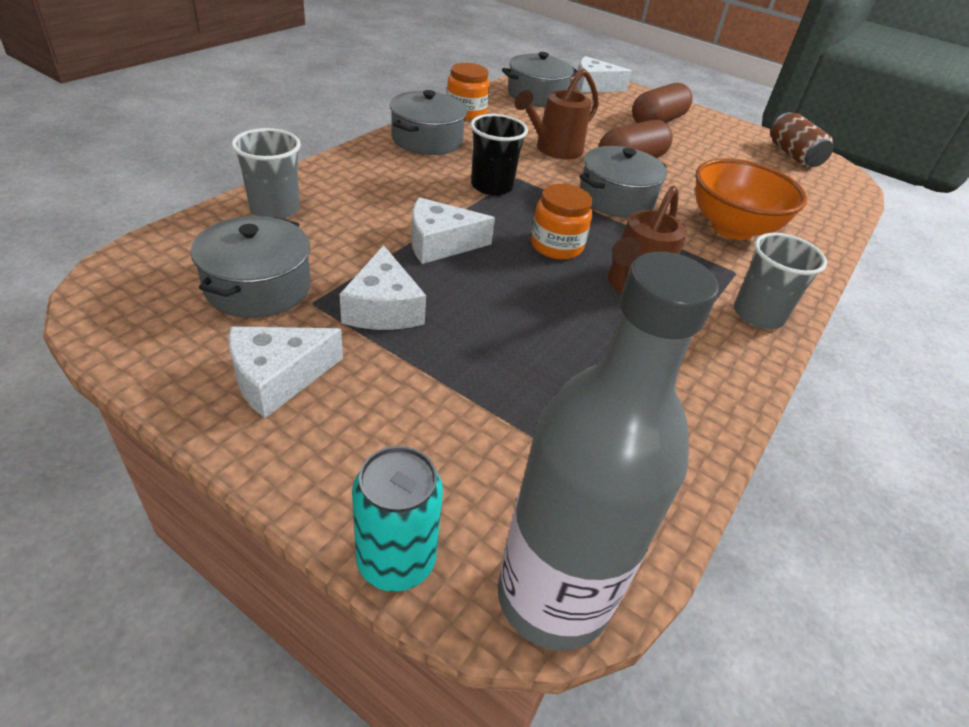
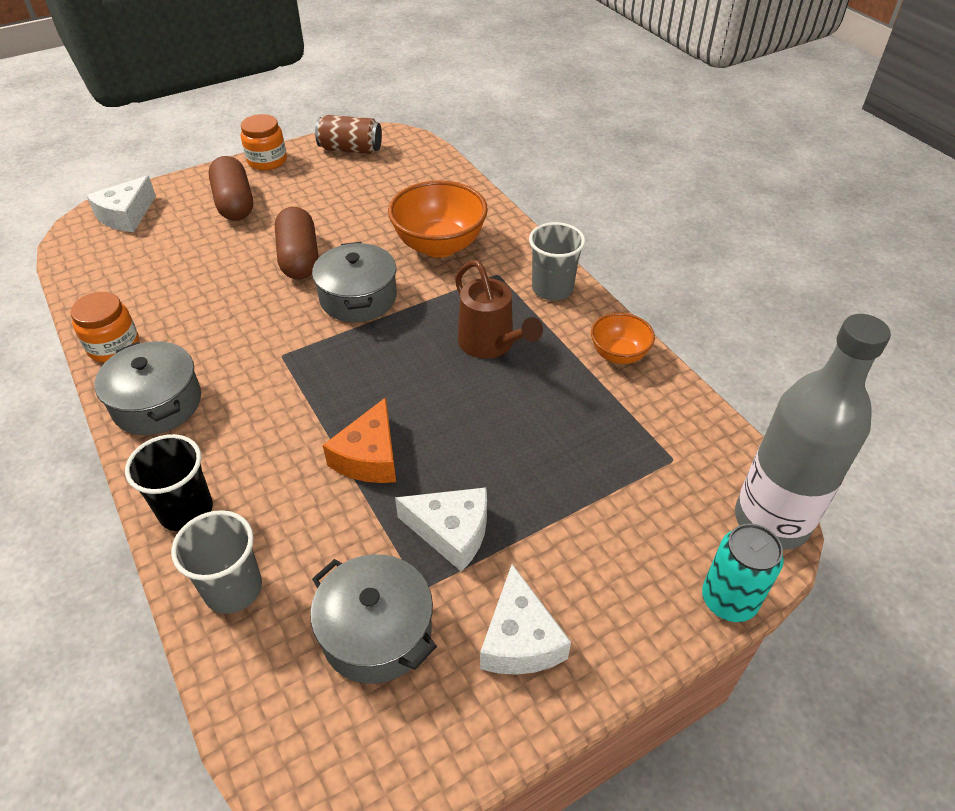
camera: 60 degrees left, 5 degrees up
(440, 243) = (369, 457): white cheese -> orange cheese
(491, 186) = (287, 381): black cup -> black cup (186, 510)
(537, 95) = (115, 270): grey pot -> none
(553, 150) = (244, 305): brown watering can -> none
(556, 246) = (412, 371): orange jar -> orange jar (267, 161)
(711, 387) = (618, 354): none -> orange bowl

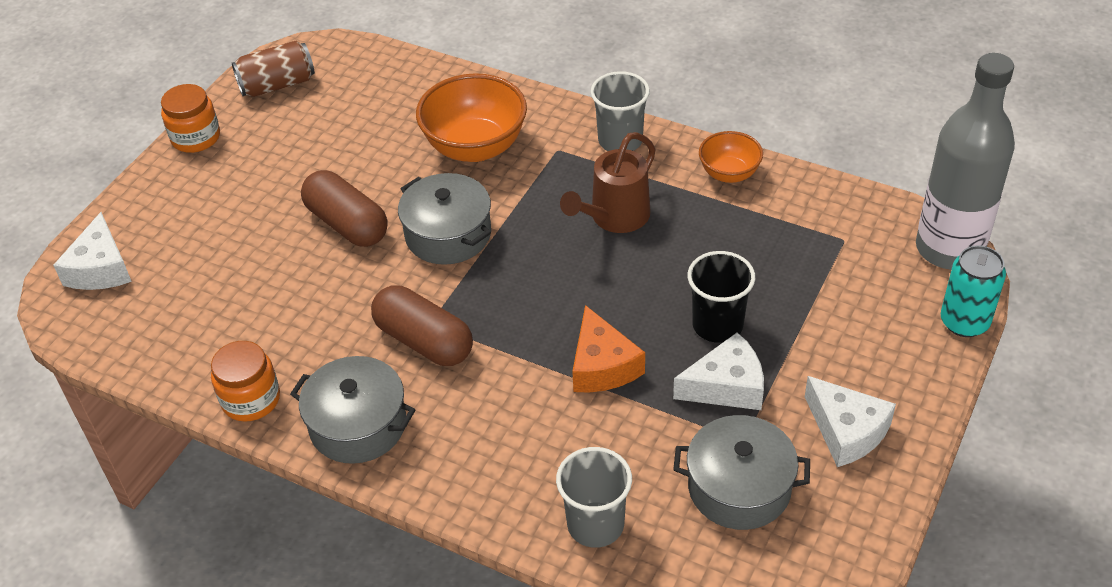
camera: 30 degrees left, 0 degrees up
(186, 510) = (489, 493): black cup -> black cup (717, 325)
(234, 203) = (212, 200): brown capsule -> brown capsule (424, 341)
(491, 345) = (614, 218): brown watering can -> brown watering can turned 105 degrees clockwise

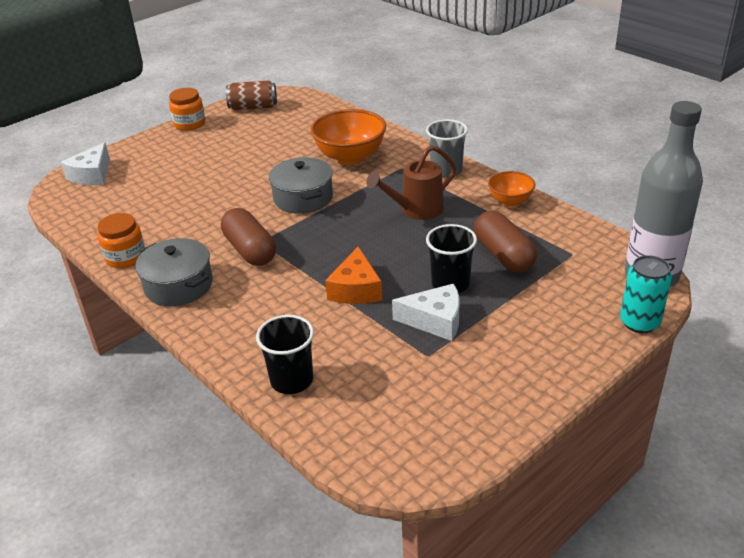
camera: 20 degrees right, 10 degrees down
(347, 224) = (246, 181): brown capsule -> brown capsule (503, 255)
(595, 525) = (292, 380): grey cup -> black cup
(739, 487) = (407, 384): grey pot -> none
(846, 431) = (508, 369): white cheese -> none

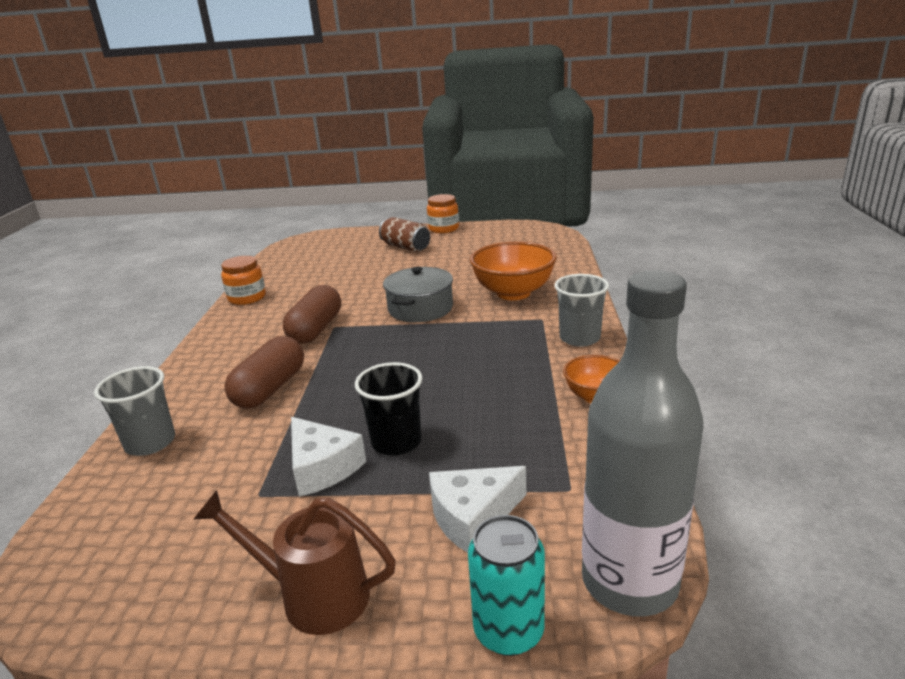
camera: 45 degrees right, 10 degrees down
(92, 175) = (329, 240): white cheese -> white cheese (472, 517)
(178, 285) = (234, 331): grey pot -> none
(253, 107) = (507, 231): brown can -> brown can (405, 247)
(292, 380) = (150, 443): black cup -> grey cup
(356, 289) = (321, 399): orange cheese -> none
(416, 210) = (488, 360): brown watering can -> brown watering can (312, 595)
(503, 255) = (493, 445): brown capsule -> brown capsule (270, 389)

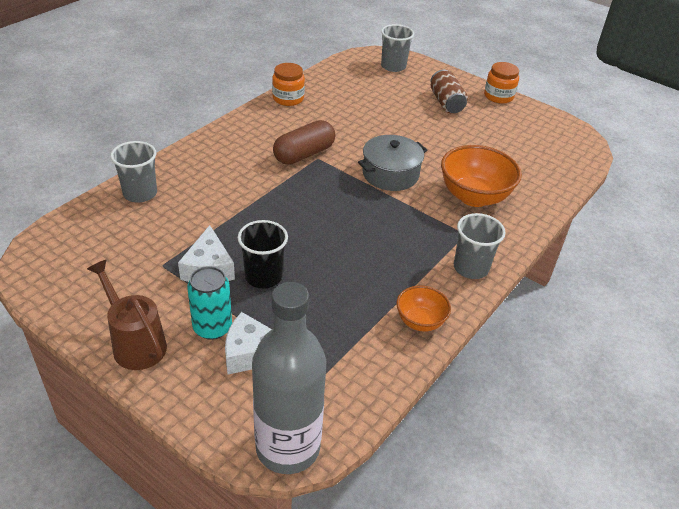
camera: 30 degrees right, 15 degrees up
(270, 389) = (232, 190): brown capsule -> none
(327, 242) = (393, 66): none -> grey cup
(508, 631) = (201, 426): turquoise can -> turquoise can (212, 327)

